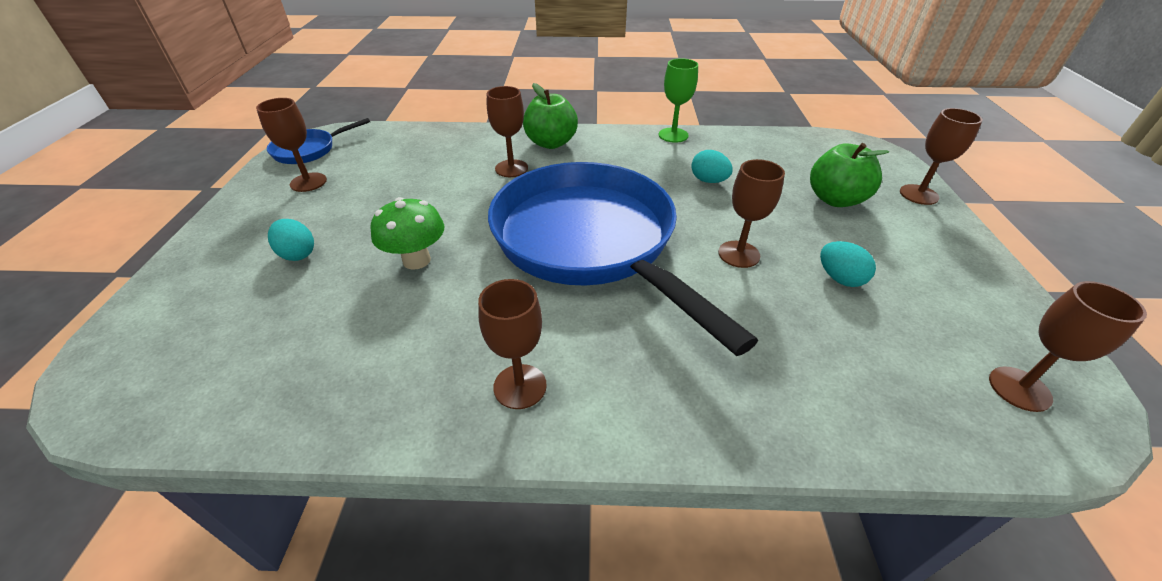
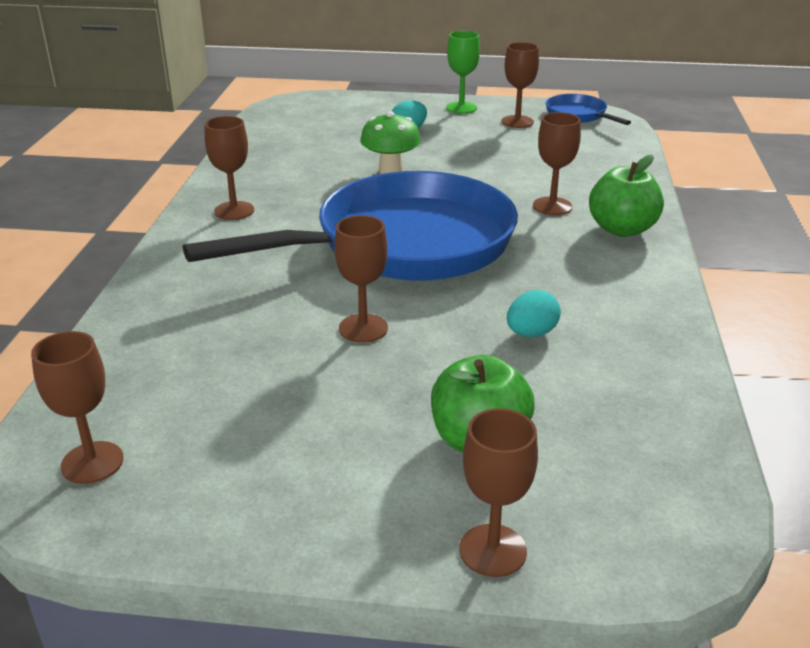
camera: 95 degrees right, 10 degrees down
(673, 135) = (672, 322): green goblet -> green goblet (461, 108)
(839, 278) = (301, 390): turquoise egg -> none

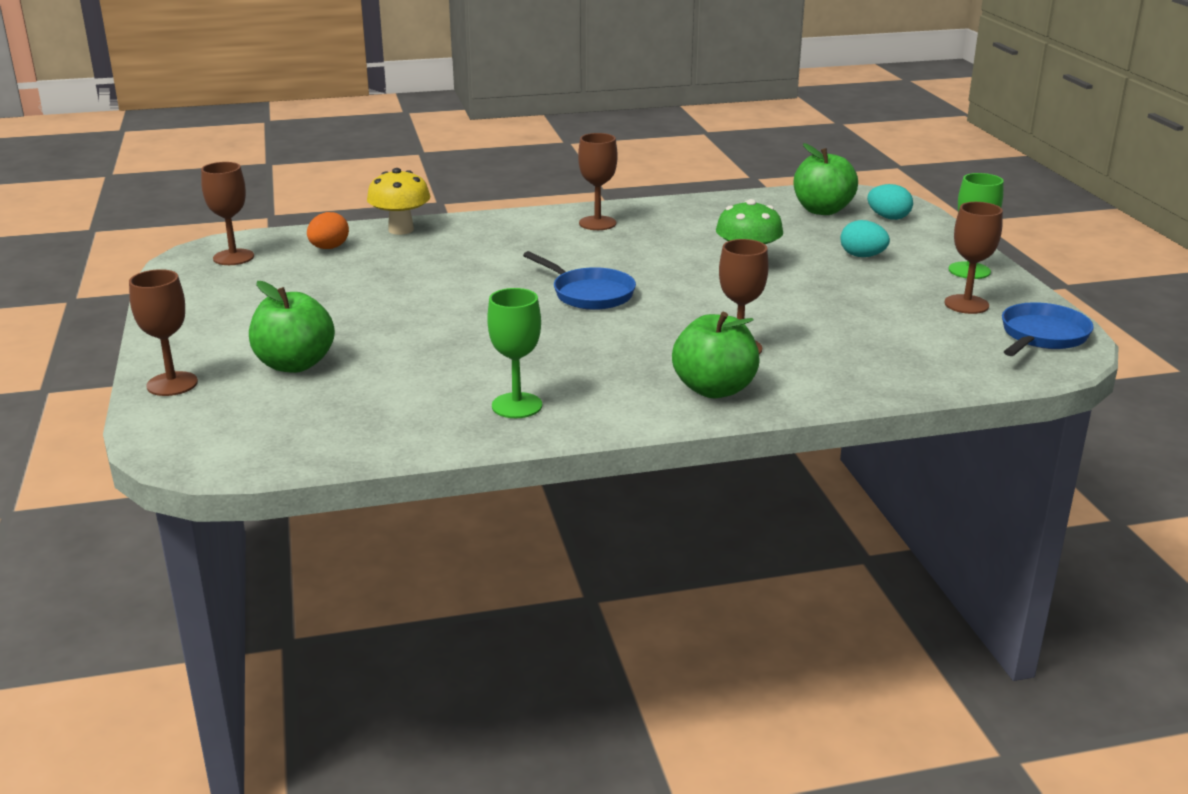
camera: 70 degrees right, 5 degrees down
(132, 319) = (401, 230): none -> yellow mushroom
(139, 377) = (329, 248): none -> orange egg
(303, 122) = (822, 210): none -> green apple
(363, 328) = (432, 302): brown goblet -> none
(403, 244) = (589, 294): blue pan -> blue pan, size x0.41
(531, 333) = (462, 366): turquoise egg -> turquoise egg (888, 218)
(626, 318) = (517, 406): none -> green goblet

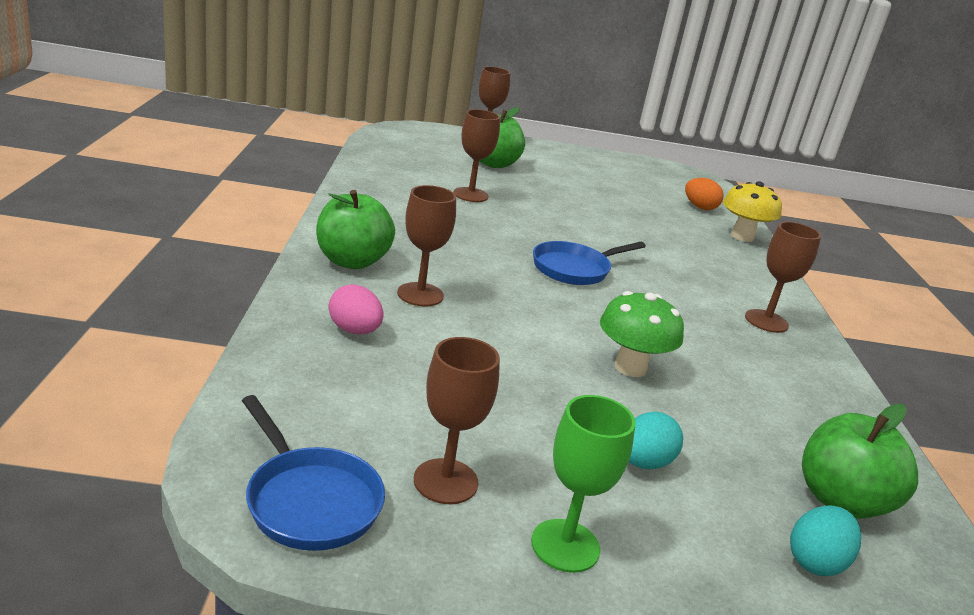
camera: 100 degrees right, 0 degrees up
(233, 257) = (683, 180): brown goblet -> brown goblet (470, 195)
(517, 406) = (386, 198): green goblet -> none
(839, 362) = (354, 330): none -> pink egg

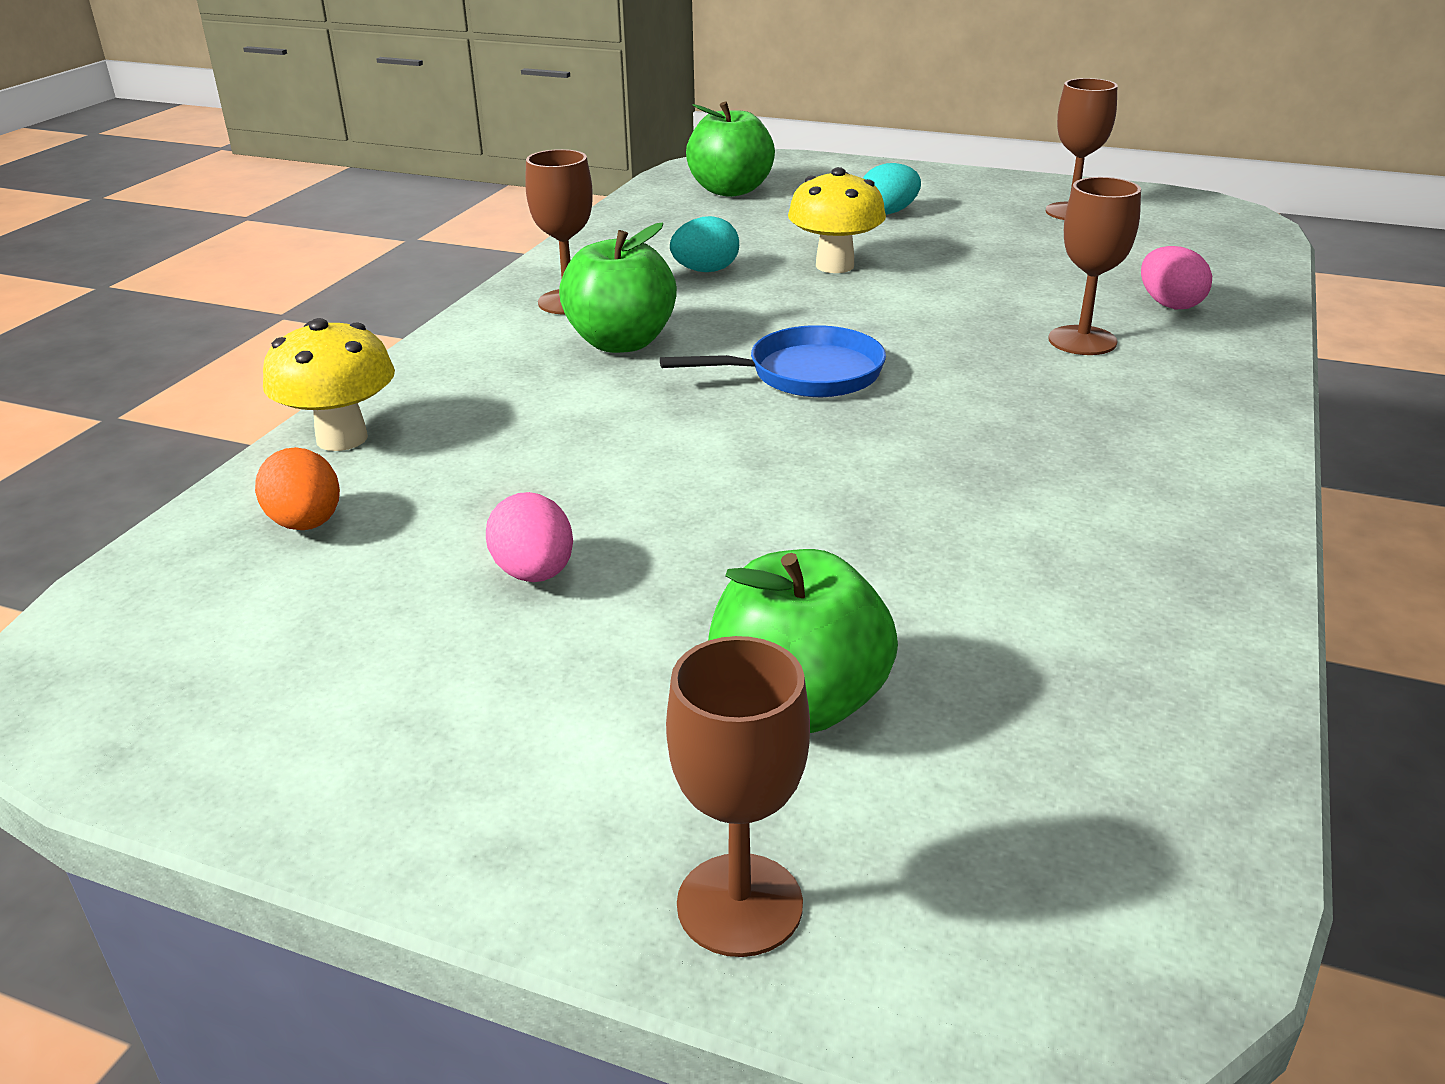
camera: 155 degrees left, 5 degrees up
(310, 500) = (1181, 209): blue pan -> none
(352, 261) = (1193, 388): green apple -> green apple (621, 342)
(470, 195) = (931, 551): brown goblet -> none
(565, 545) = (987, 186): green goblet -> none
(603, 192) = (534, 573): none -> pink egg
(630, 367) = (834, 266): green mushroom -> yellow mushroom
(815, 562) = (799, 173): turquoise egg -> turquoise egg (705, 271)

